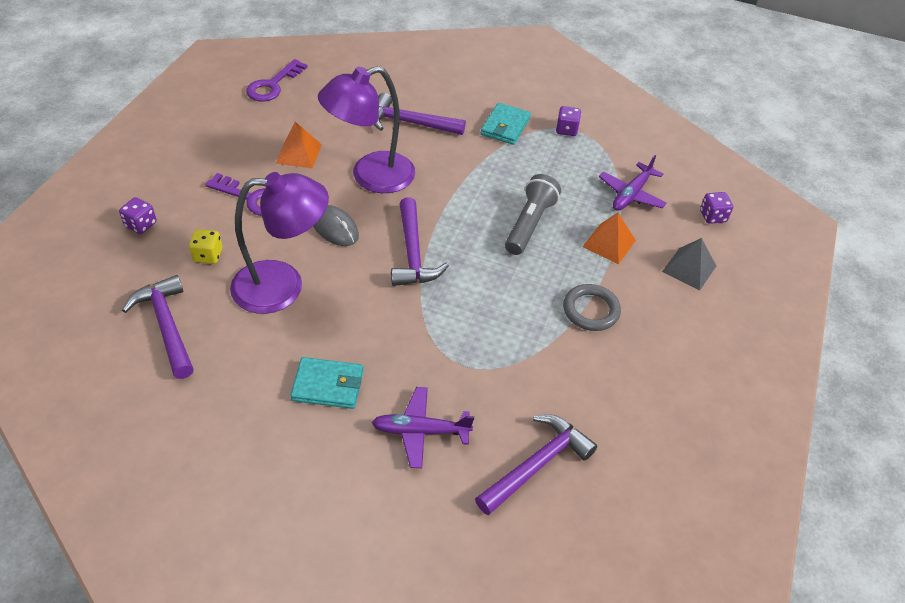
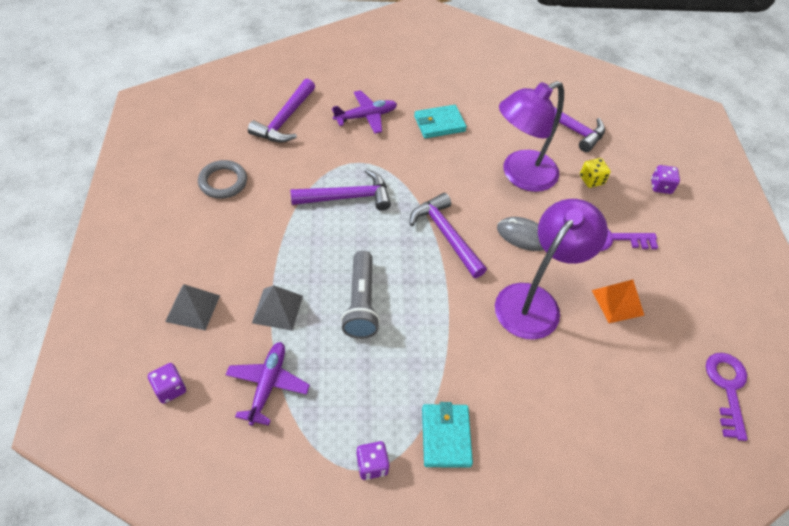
camera: 155 degrees right, 5 degrees up
(410, 123) = (549, 393): purple hammer -> purple hammer (347, 197)
(591, 310) = (277, 234): grey ring -> grey ring (223, 182)
(609, 243) = (277, 309): orange pyramid -> grey pyramid

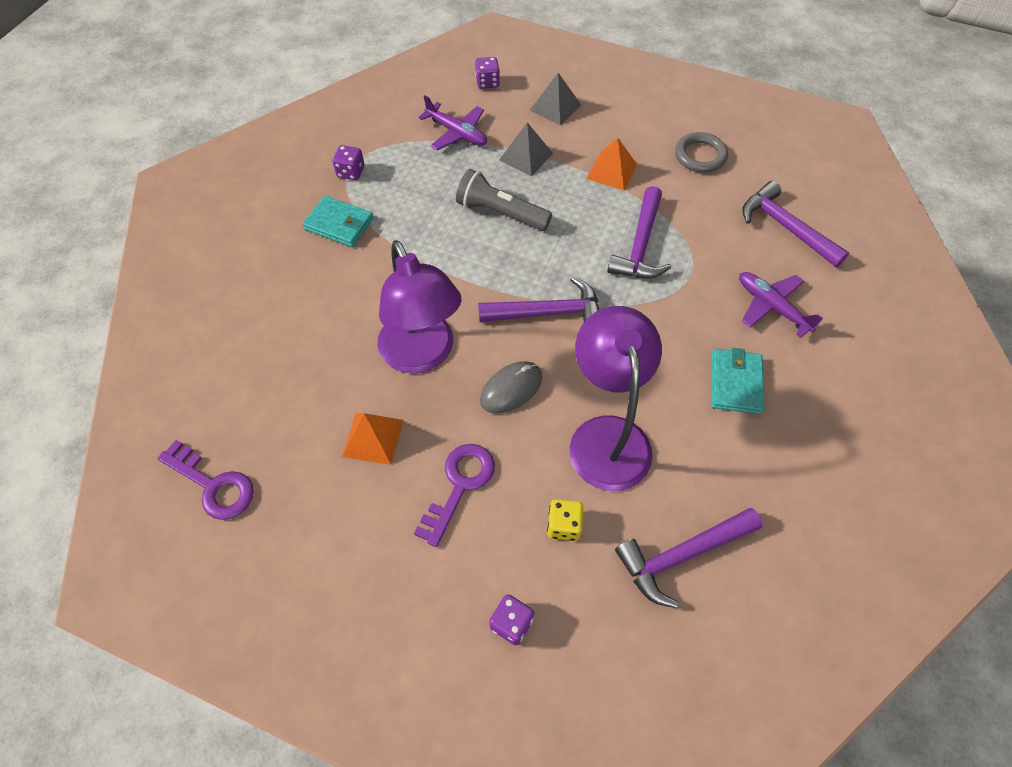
camera: 120 degrees right, 5 degrees up
(269, 237) = (612, 171): none -> orange pyramid
(366, 116) = (771, 307): purple plane -> purple plane turned 135 degrees clockwise

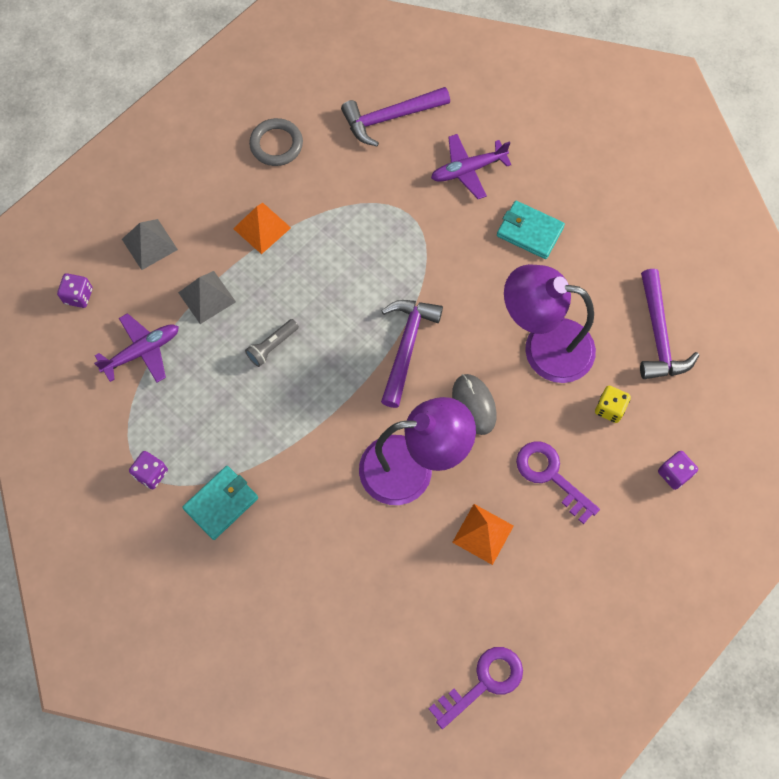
camera: 70 degrees left, 10 degrees up
(500, 213) = (272, 346): grey flashlight -> grey flashlight, size x0.60
(640, 245) = (362, 241): purple hammer -> none

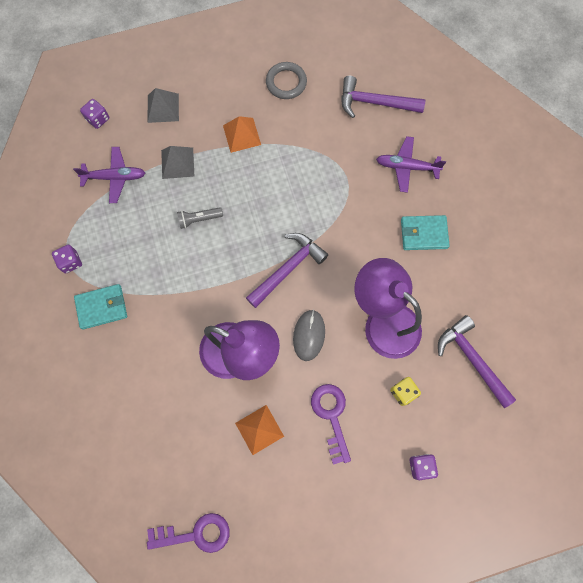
camera: 30 degrees right, 5 degrees up
(529, 232) = (424, 234): turquoise wallet -> turquoise wallet turned 60 degrees counterclockwise
(658, 335) = (472, 359): purple hammer -> purple hammer turned 120 degrees clockwise

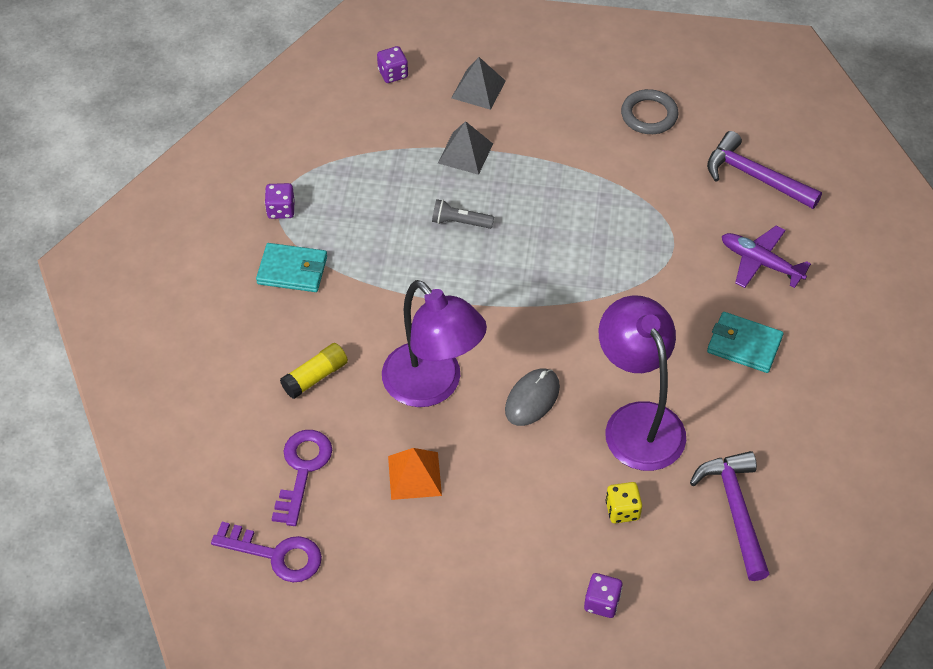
camera: 25 degrees right, 20 degrees down
(115, 177) = (380, 141): purple plane -> none
(157, 384) = (315, 377): none -> yellow glue stick
(242, 135) = (562, 151): orange pyramid -> none
(288, 268) = (544, 316): purple hammer -> none
(331, 416) = (514, 498): purple key -> purple key (302, 470)

